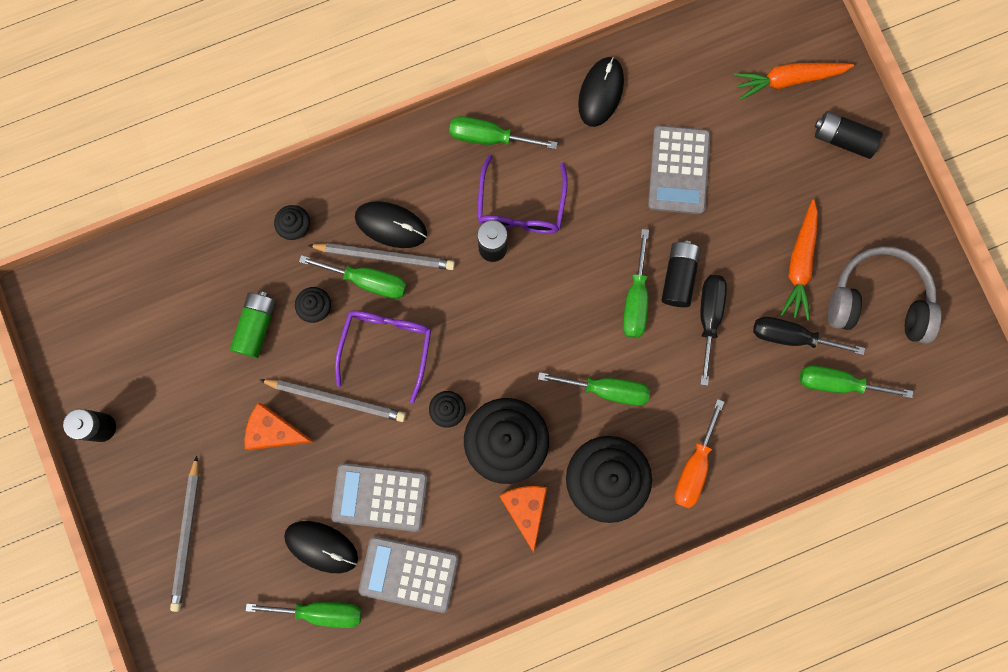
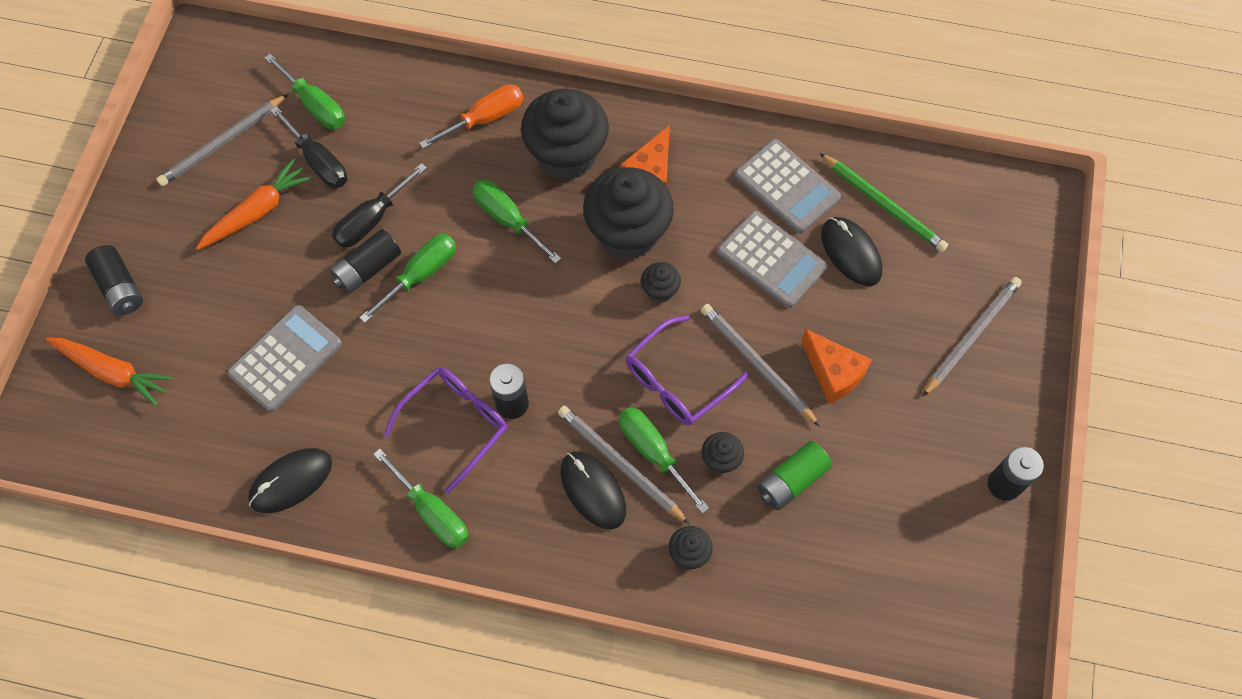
camera: 145 degrees left, 15 degrees down
(321, 611) = (883, 205): green screwdriver -> green pencil
(878, 300) = (223, 143): grey headphones -> grey pencil

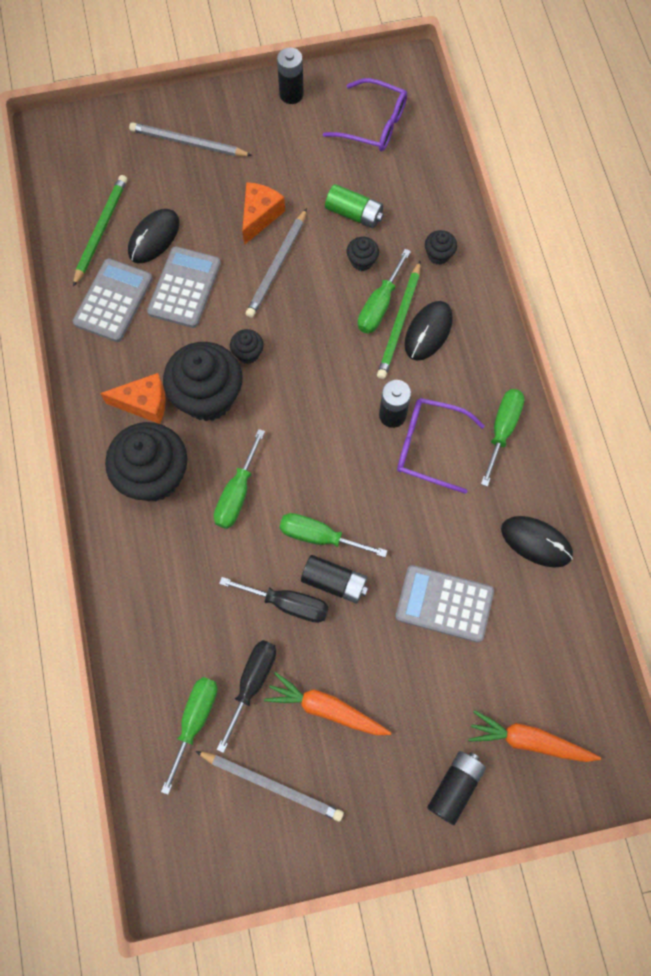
camera: 115 degrees left, 5 degrees up
(113, 372) = (529, 740): orange carrot -> orange carrot turned 75 degrees counterclockwise
(485, 119) = (145, 560): orange screwdriver -> none
(620, 464) = (399, 323): grey pencil -> green pencil
(677, 381) = (316, 312): purple glasses -> purple glasses (374, 124)

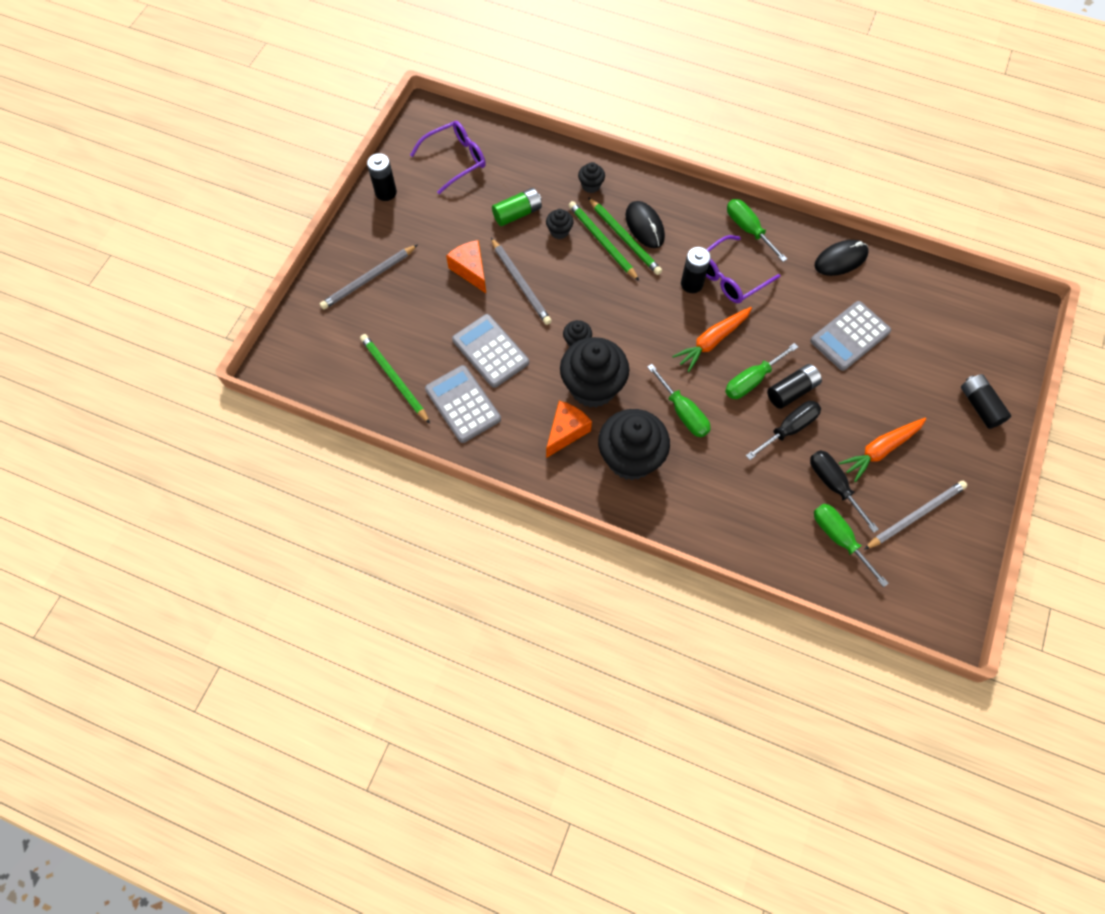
camera: 55 degrees left, 5 degrees down
(154, 238) = (431, 347): black mouse -> none
(379, 305) = (602, 242): green screwdriver -> green pencil
(529, 740) = (973, 346): orange carrot -> orange carrot (712, 341)

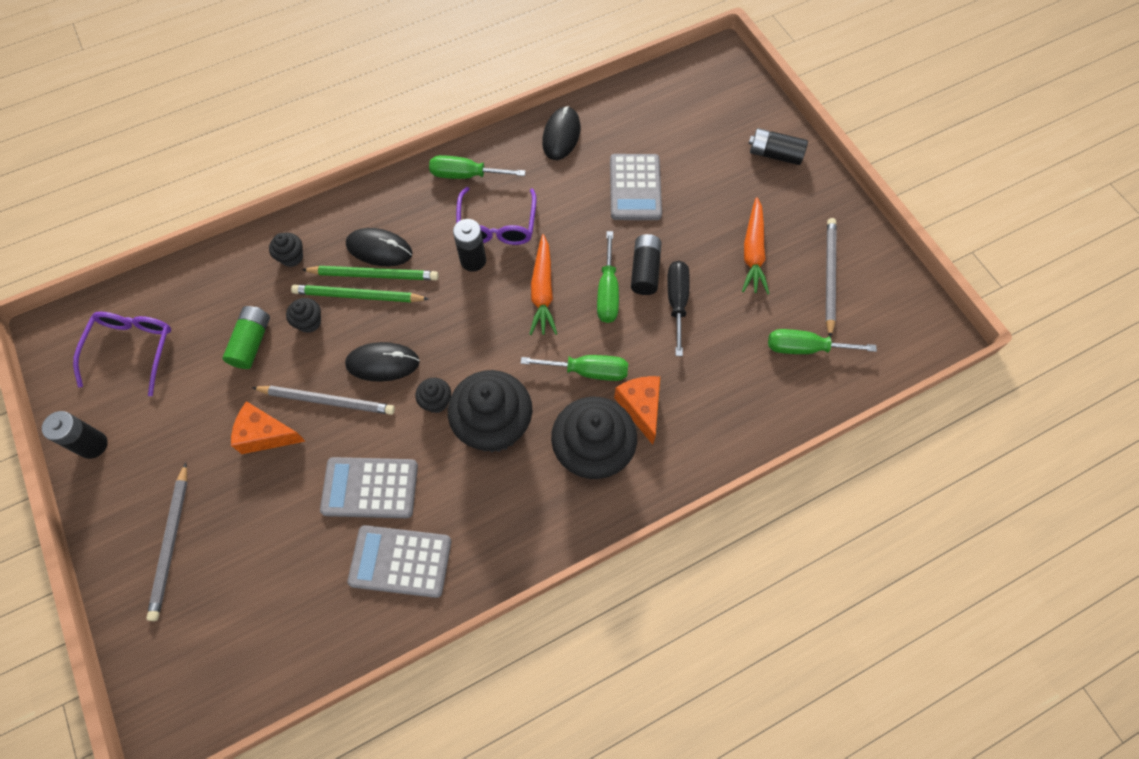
camera: 50 degrees left, 0 degrees up
(394, 379) = (308, 608): green pencil -> none
(566, 432) = (517, 487): orange cheese -> orange cheese (640, 408)
(572, 292) = (383, 363): none -> black mouse
(833, 485) = (755, 312): black screwdriver -> none

